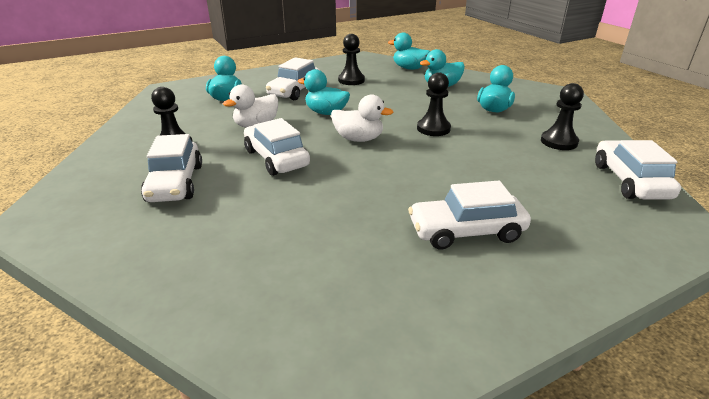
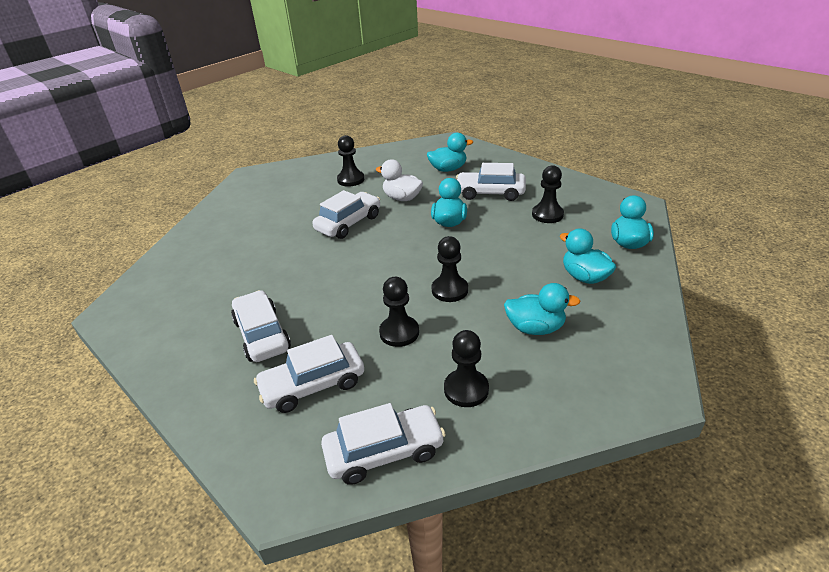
camera: 75 degrees right, 5 degrees up
(175, 183) = (300, 198): white car -> white car (313, 385)
(358, 139) = (402, 251): white duck -> none
(485, 156) = (399, 332): none -> black pawn

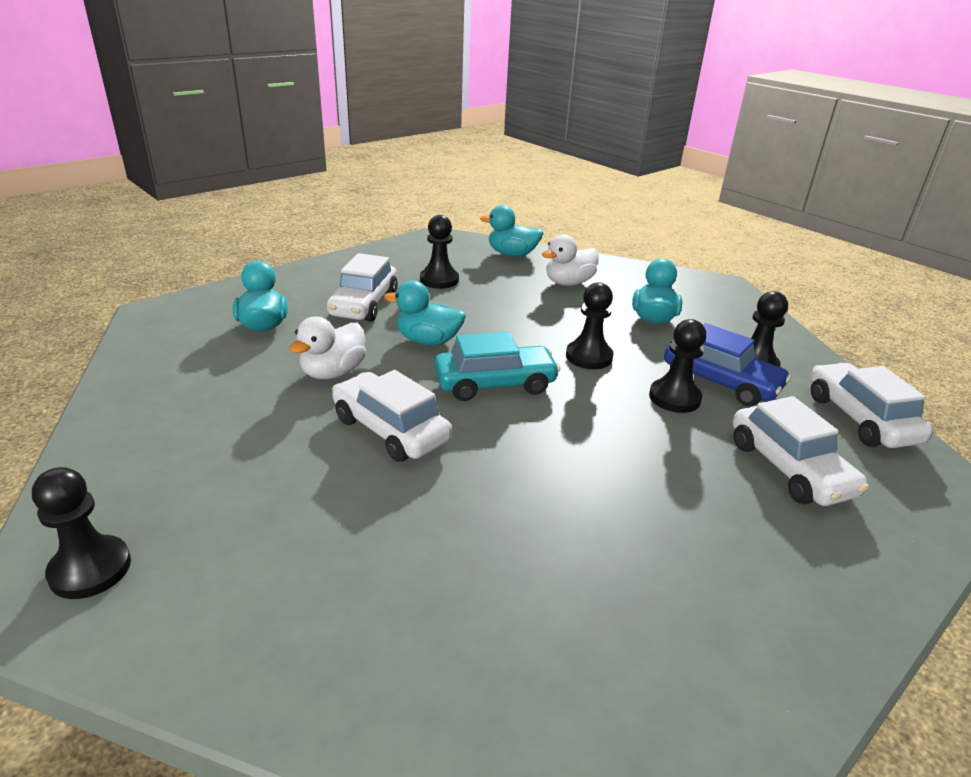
camera: 90 degrees left, 5 degrees down
(262, 335) = (703, 524): white car -> none
(351, 180) = (219, 423): black pawn -> black pawn (90, 569)
(401, 252) = (495, 384): none -> turquoise car
(428, 362) = (720, 382): none -> blue car
(584, 277) = (568, 283): turquoise duck -> white duck

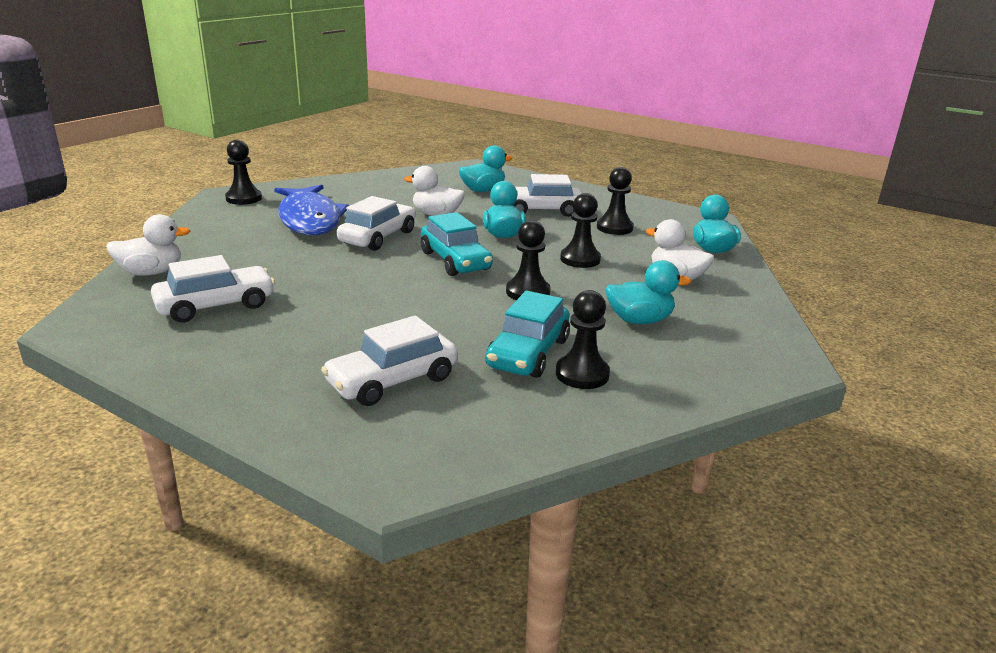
camera: 75 degrees right, 5 degrees down
(275, 488) = (310, 219): none -> blue fish
(442, 716) = (151, 272): none -> white duck
(674, 398) = (482, 330): black pawn -> black pawn (580, 259)
(720, 382) = (528, 353): blue car -> turquoise car
(859, 419) = (507, 432): white car -> white car (216, 305)

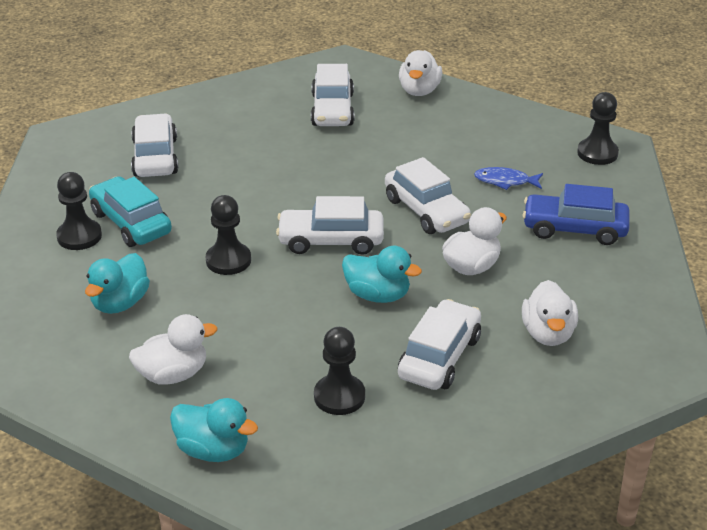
camera: 120 degrees right, 10 degrees up
(310, 219) = (505, 181): blue fish -> blue fish, size x0.43
(359, 195) = (574, 229): none -> blue car
(455, 261) = (331, 241): turquoise car -> white car
(483, 190) = (548, 334): turquoise duck -> white duck
(580, 259) = (272, 324): black pawn -> none

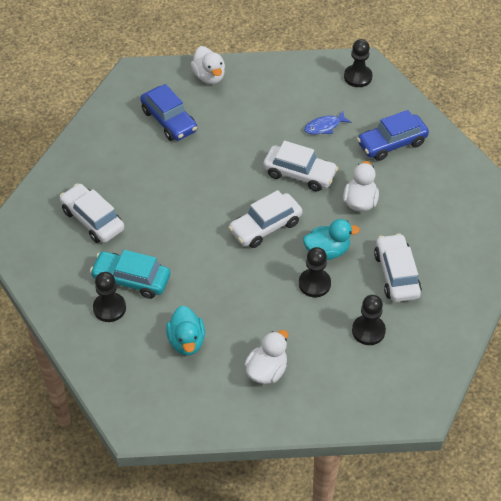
camera: 35 degrees left, 15 degrees up
(213, 450) = (335, 404): turquoise duck -> none
(228, 260) = (219, 274): black pawn -> black pawn (314, 284)
(332, 110) = (169, 120): white car -> blue car
(548, 334) = (437, 226): white duck -> none

